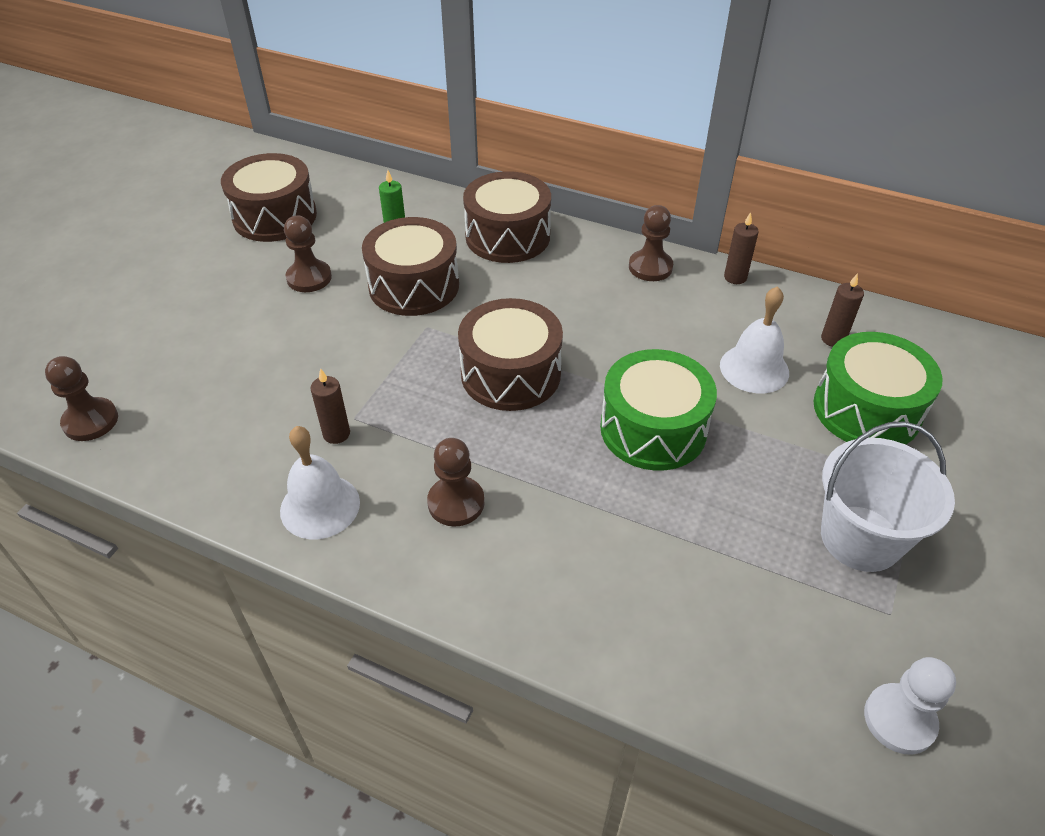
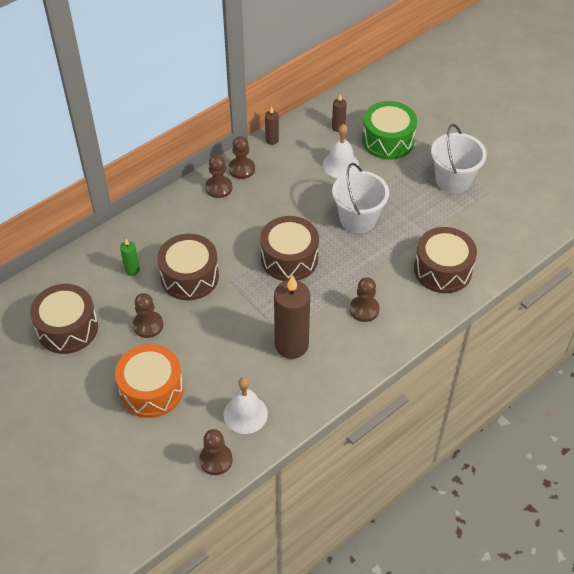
camera: 65 degrees left, 5 degrees up
(199, 317) = (151, 390): none -> orange drum
(320, 506) = (338, 364): white bell -> white bell (245, 414)
(336, 434) = (291, 345): brown candle -> brown candle, size x2.17
(507, 236) = (172, 218): brown drum -> brown drum (442, 270)
(596, 258) = (219, 188): none -> brown pawn
(653, 429) = (358, 219): green drum -> white bucket
(899, 720) = (533, 212): white pawn -> none

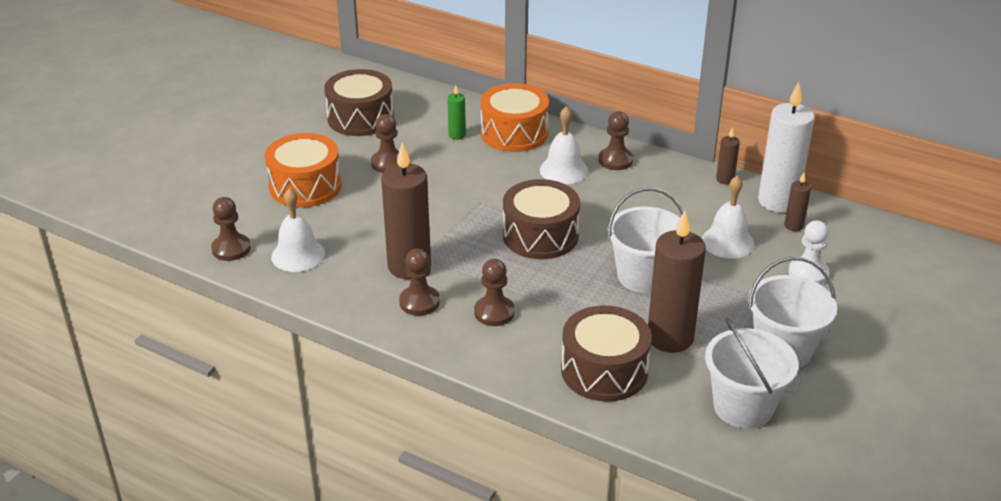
camera: 70 degrees right, 15 degrees down
(150, 234) = (514, 133): none -> orange drum
(189, 277) = (469, 173): brown drum -> none
(216, 220) = (563, 170): none -> white bell
(241, 169) = (658, 169): brown pawn -> brown pawn (419, 302)
(309, 124) = (778, 201): none -> white candle
(388, 140) = (808, 273): green drum -> white pawn
(424, 227) = (670, 338): none -> brown candle
(495, 217) = (743, 407): none -> white bucket

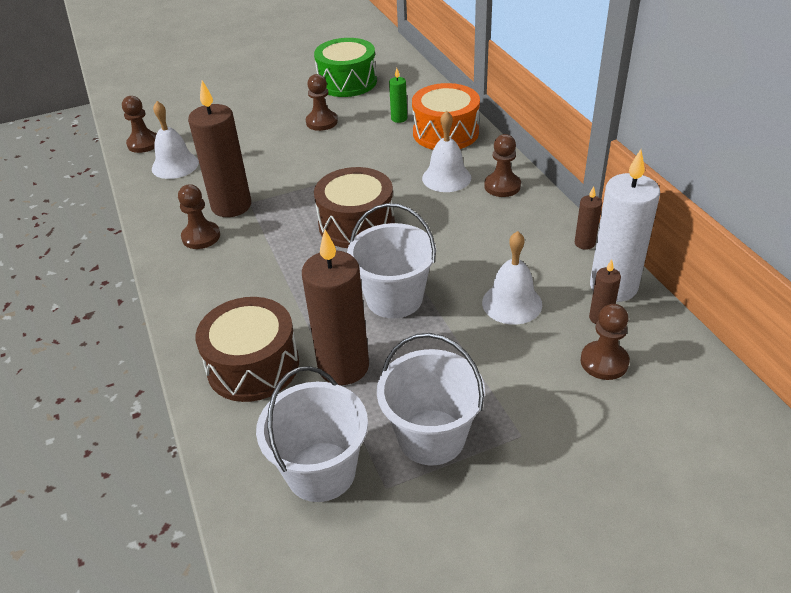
camera: 40 degrees right, 5 degrees up
(305, 186) = (246, 118): orange drum -> none
(360, 118) = (347, 82): brown drum -> green drum
(494, 312) = (239, 271): brown pawn -> brown pawn (604, 362)
(808, 273) = (555, 372): white pawn -> none

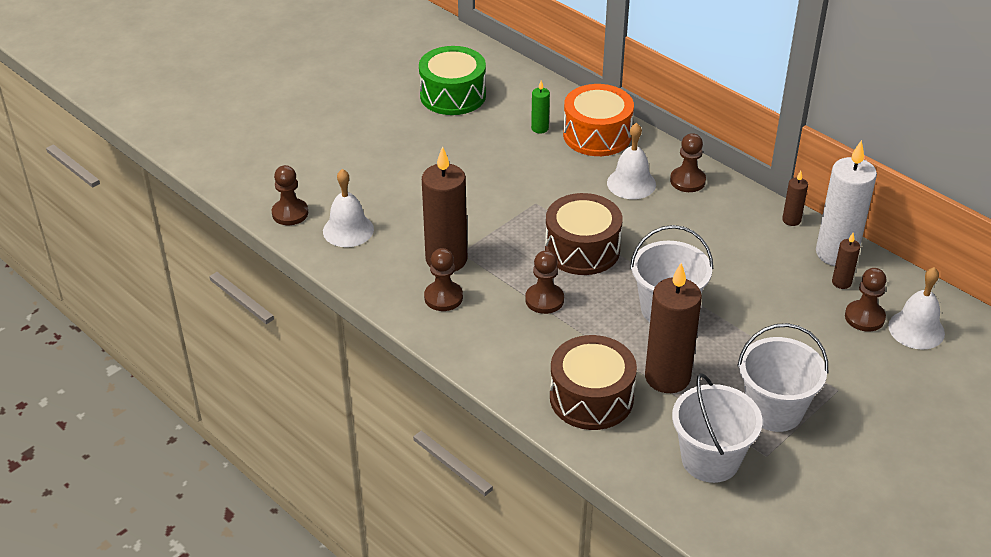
camera: 25 degrees left, 0 degrees up
(321, 122) = (463, 148): brown pawn -> brown pawn (544, 300)
(512, 303) = (765, 288): white bell -> white bell (916, 329)

